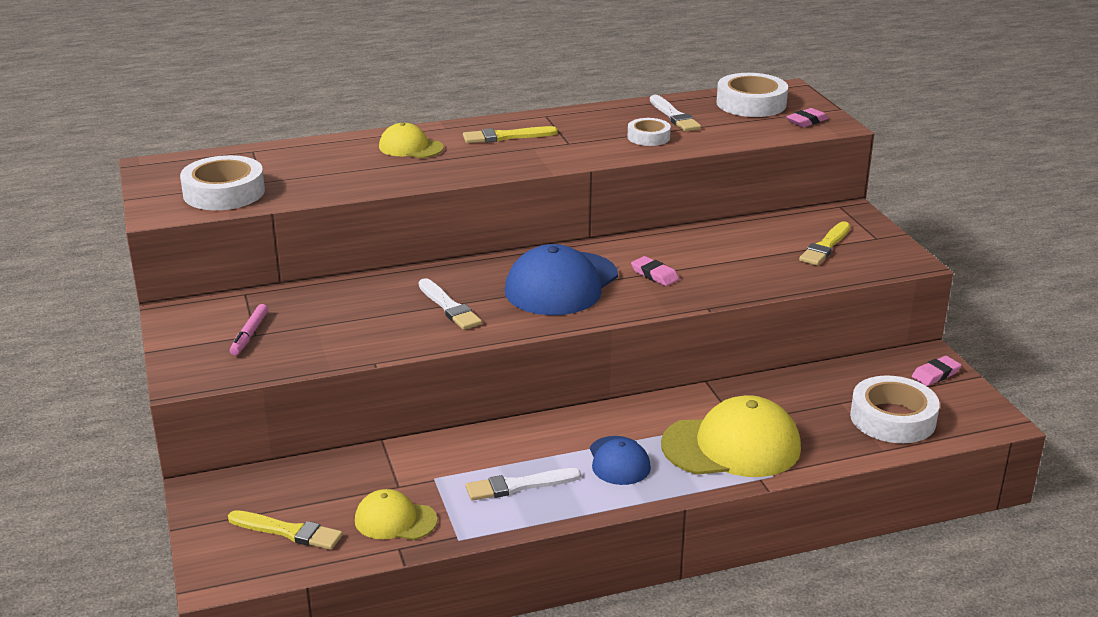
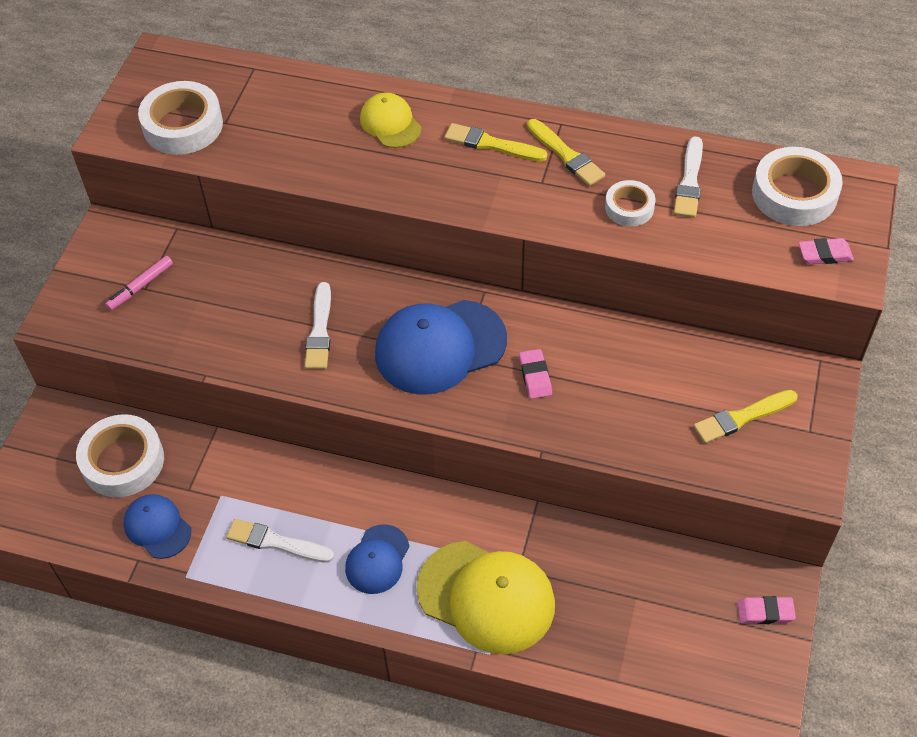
camera: 35 degrees right, 25 degrees up
(288, 531) = (77, 495): yellow brush -> yellow brush (566, 155)
(395, 520) = (157, 527): yellow cap -> blue cap
(892, 418) = (665, 646): white tape -> white tape (123, 461)

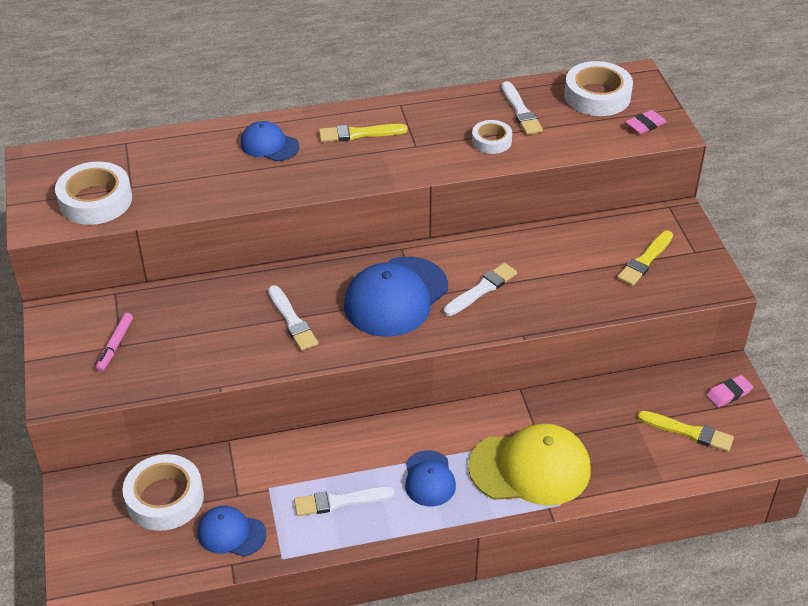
camera: 30 degrees left, 10 degrees down
(390, 123) = (269, 145): yellow cap -> blue cap
(535, 376) = (481, 289): pink eraser -> white brush
(566, 155) = (420, 123): yellow brush -> yellow brush (688, 432)

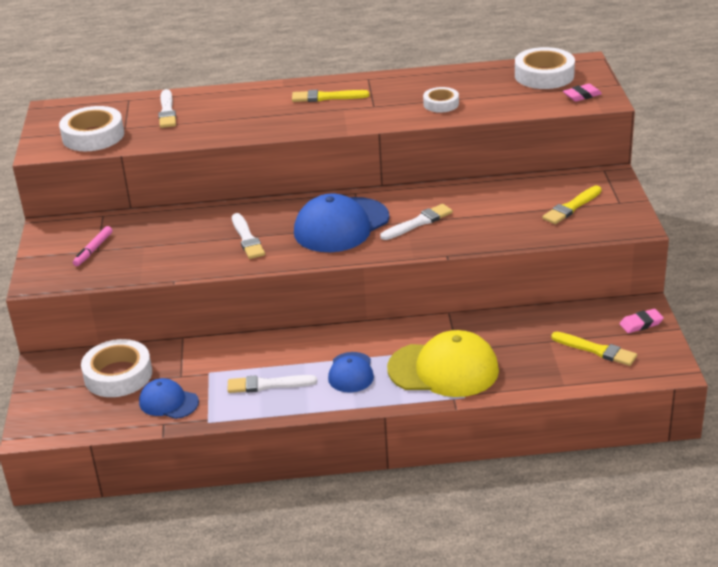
camera: 10 degrees right, 10 degrees down
(269, 145) = (248, 103): blue cap -> none
(521, 111) = (472, 84): white brush -> white brush (167, 111)

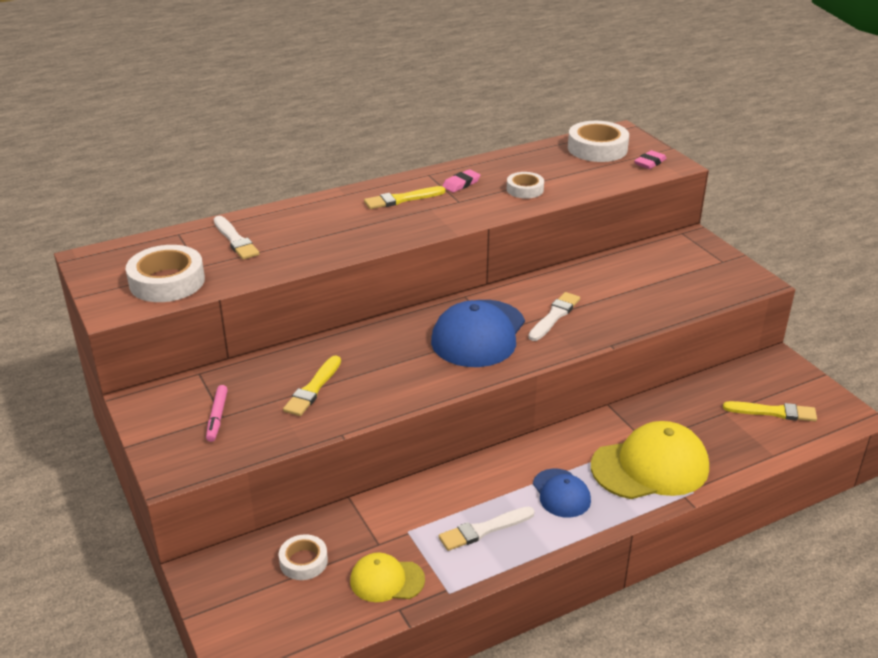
camera: 25 degrees left, 0 degrees up
(118, 375) = (303, 561): white tape -> white tape, size x0.58
(168, 402) = (387, 580): blue cap -> yellow cap
(247, 238) = (389, 368): white brush -> none
(571, 207) = (685, 273): yellow brush -> yellow brush (313, 389)
(641, 324) = (790, 376): pink eraser -> pink eraser (461, 184)

